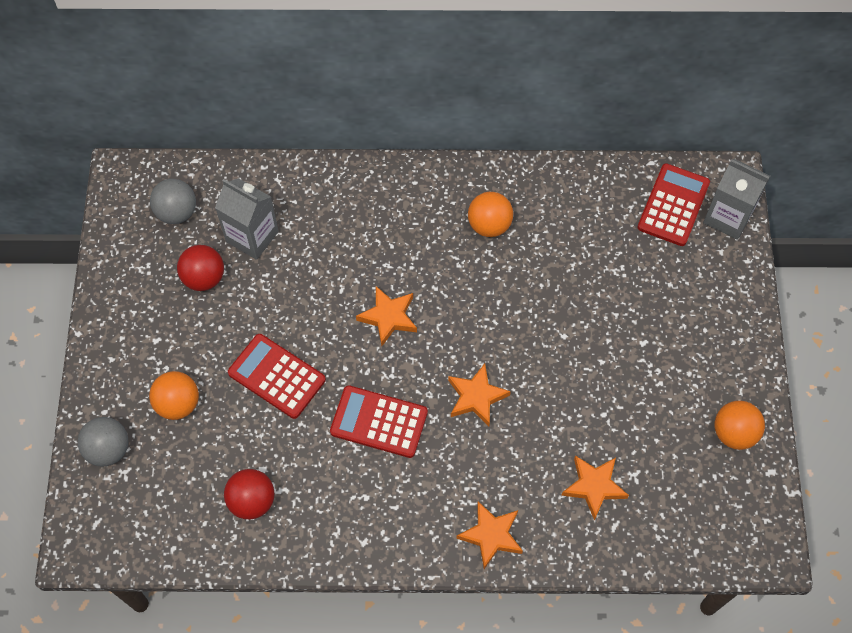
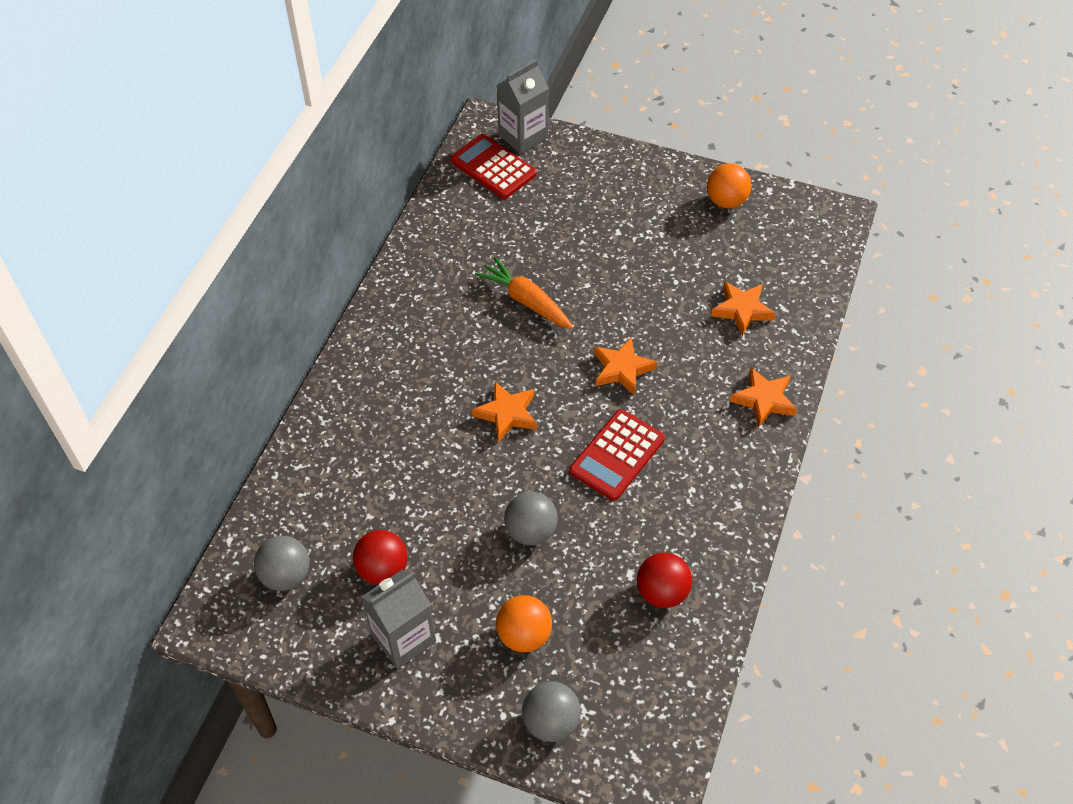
camera: 70 degrees left, 10 degrees down
(252, 236) = (355, 509): grey carton -> grey carton (403, 638)
(276, 376) = (531, 531): red calculator -> grey ball
(489, 225) = (445, 303): orange ball -> none
(521, 290) = (526, 301): none -> orange carrot

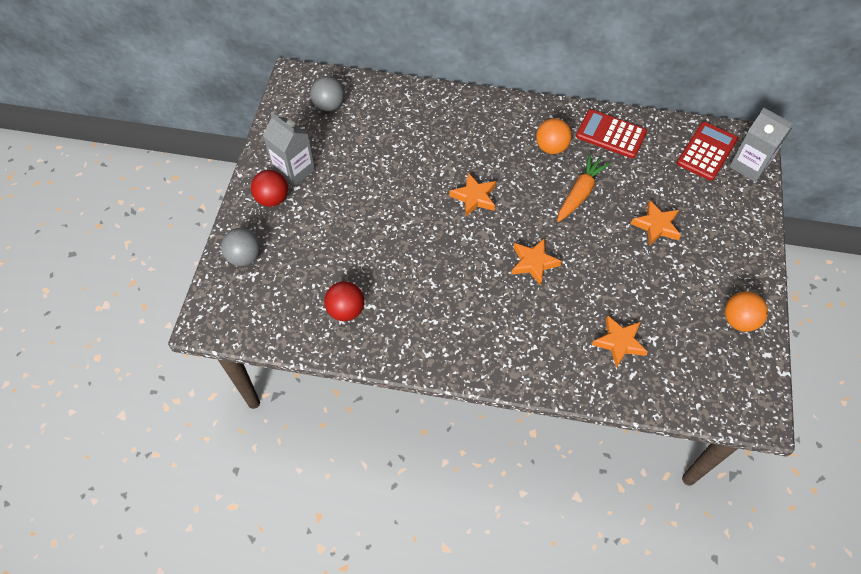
camera: 80 degrees right, 5 degrees up
(383, 569) = (340, 151): red ball -> red ball (272, 199)
(524, 635) = (303, 233): orange ball -> orange ball (551, 147)
(531, 531) = (381, 225): grey ball -> none
(617, 455) = (454, 269): red calculator -> red calculator (611, 134)
(764, 400) = (530, 366): orange star -> orange star (656, 226)

